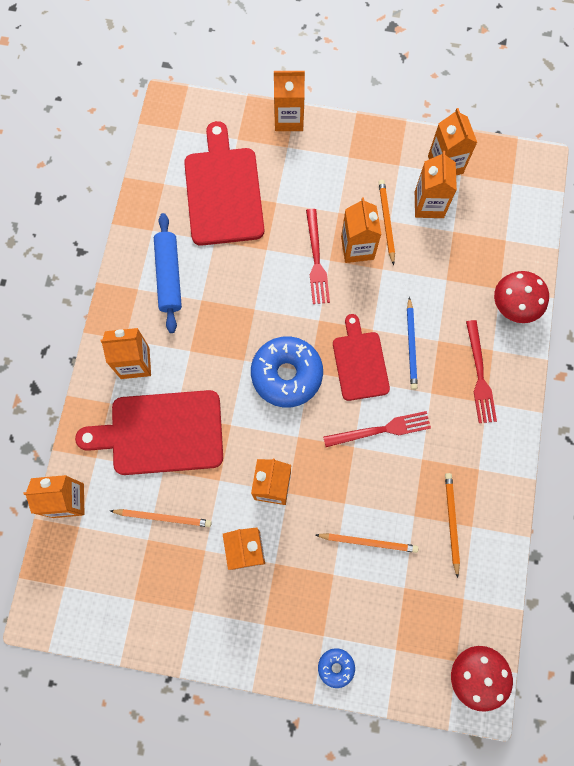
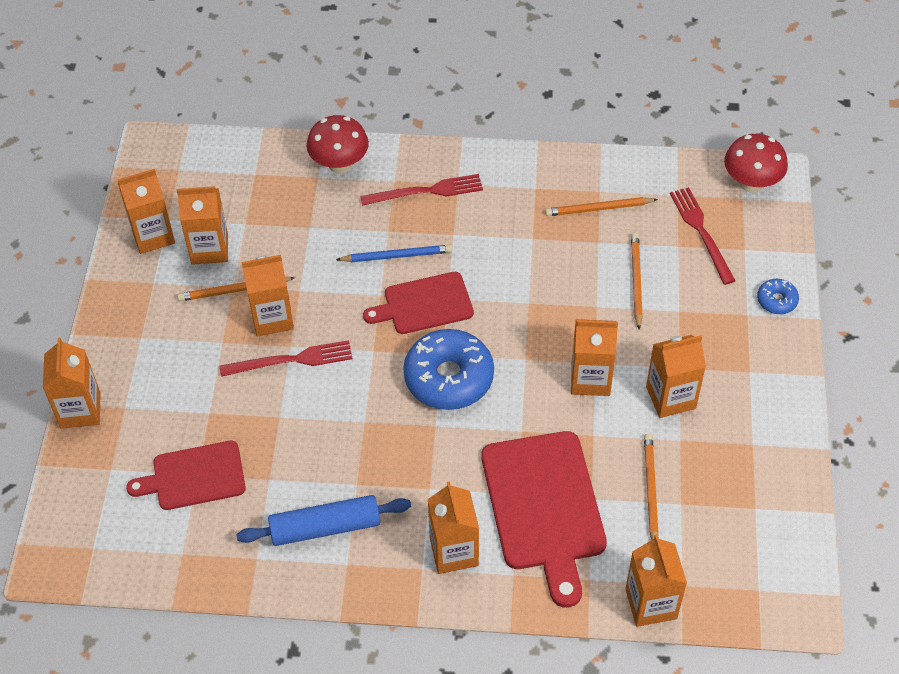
camera: 95 degrees left, 20 degrees down
(223, 191) = (194, 476): red cutting board -> red cutting board, size x0.62
(381, 430) = (504, 278): red fork -> red fork (701, 232)

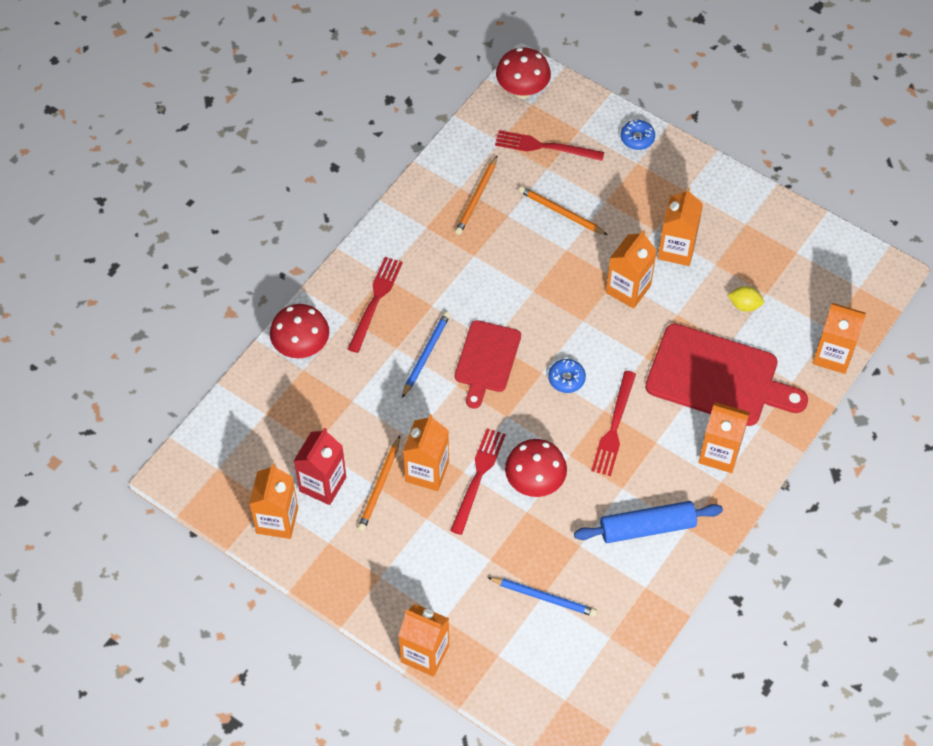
camera: 60 degrees left, 5 degrees up
(194, 476) = (544, 597): red cutting board -> blue pencil
(209, 249) = (322, 484): orange carton -> red carton
(315, 408) = (535, 482): none -> red mushroom
(325, 527) = (647, 527): blue rolling pin -> blue rolling pin turned 60 degrees clockwise
(421, 444) = (614, 427): none -> red fork
(449, 377) = (566, 379): blue donut -> blue donut, size x0.47
(650, 490) = (744, 305): orange pencil -> yellow lemon

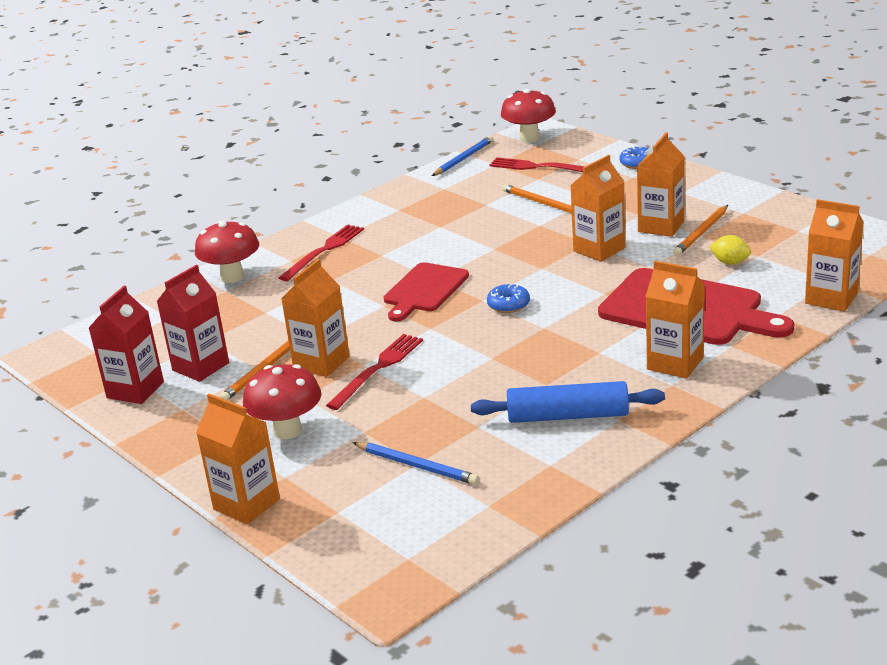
camera: 15 degrees right, 30 degrees down
(277, 520) = (135, 390): orange carton -> red carton
(426, 354) = (360, 285): blue pencil -> blue pencil (463, 159)
(477, 198) = (458, 194): orange pencil -> orange pencil (701, 233)
(535, 482) = (442, 375): red mushroom -> red mushroom (287, 430)
(614, 427) = (552, 339): red fork -> none

